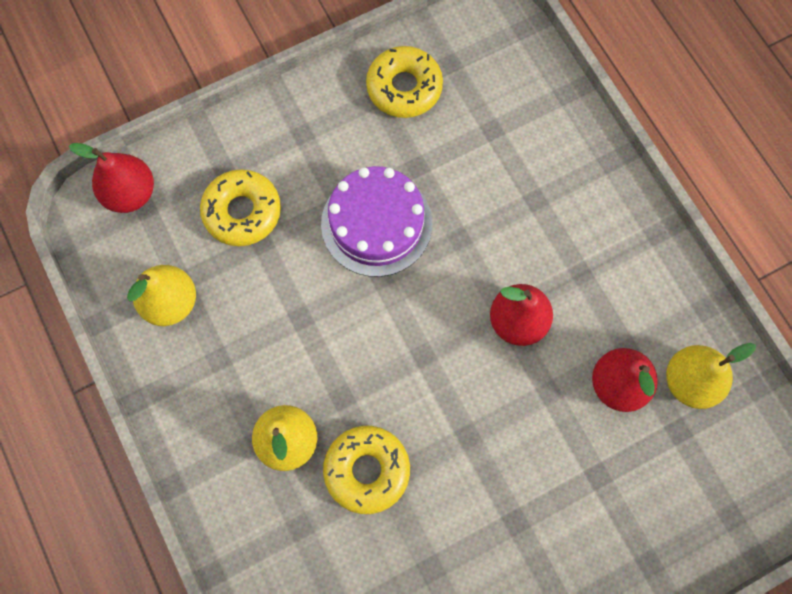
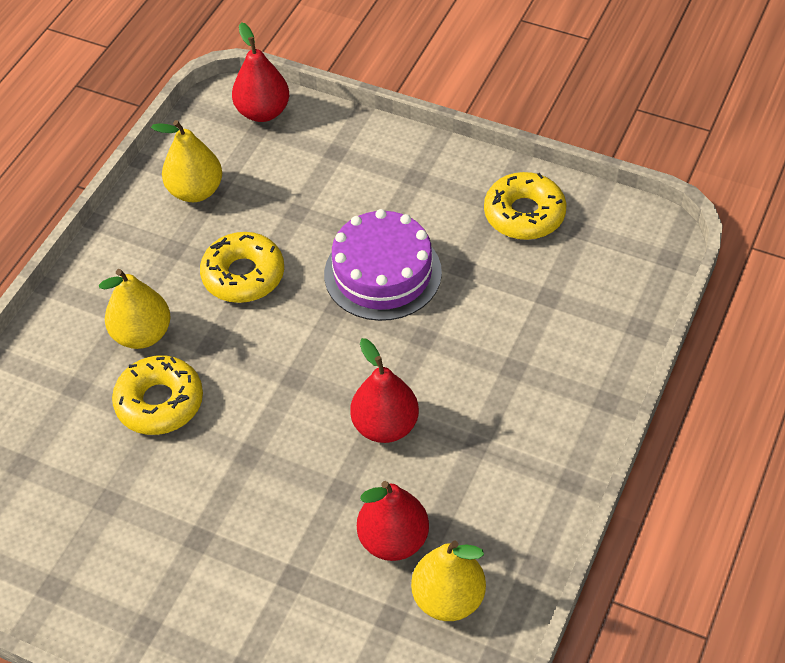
camera: 55 degrees right, 20 degrees down
(242, 212) = (311, 184): yellow donut -> yellow donut (243, 275)

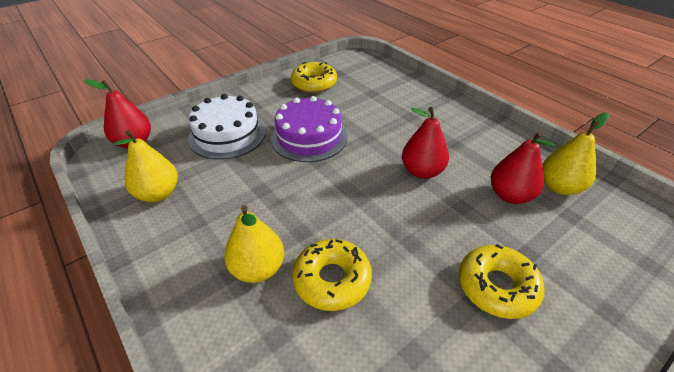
camera: 65 degrees left, 10 degrees down
(243, 275) = (255, 194): yellow donut -> yellow donut (497, 286)
(333, 187) = (227, 135): none -> white cake

